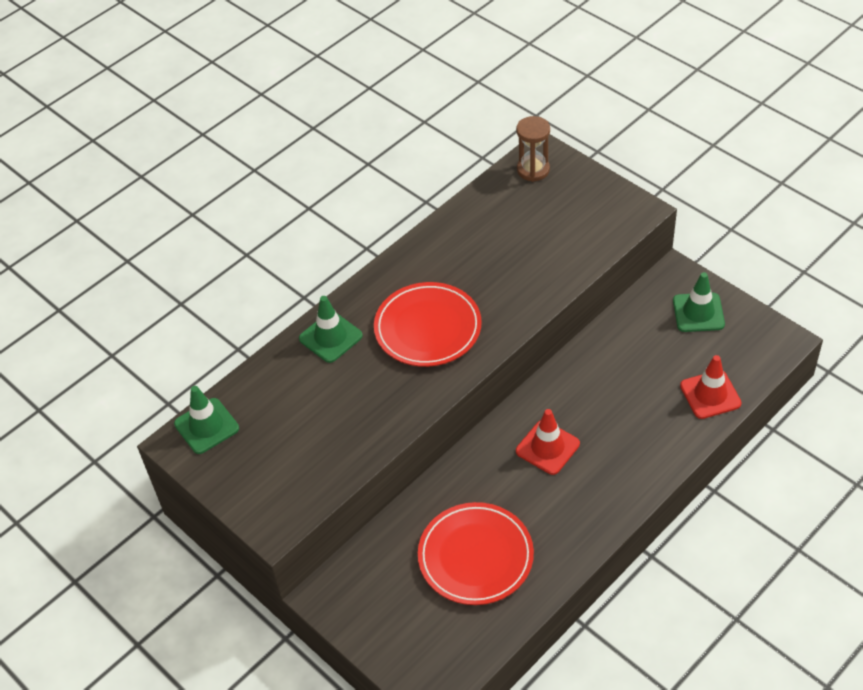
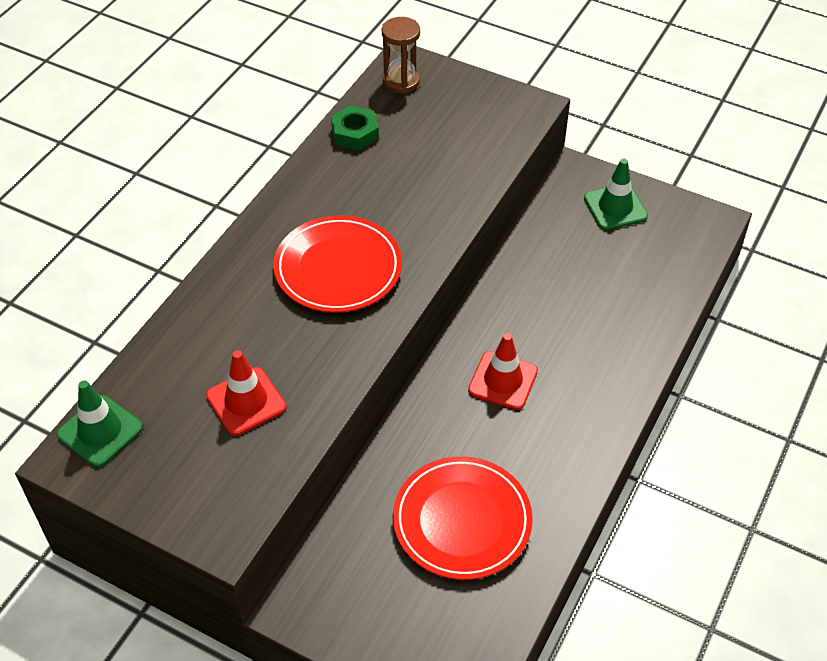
camera: 20 degrees left, 0 degrees up
(330, 337) = (225, 299): green traffic cone -> none
(479, 211) = (355, 133): none -> green nut
(710, 395) = (658, 290): red traffic cone -> red traffic cone (246, 401)

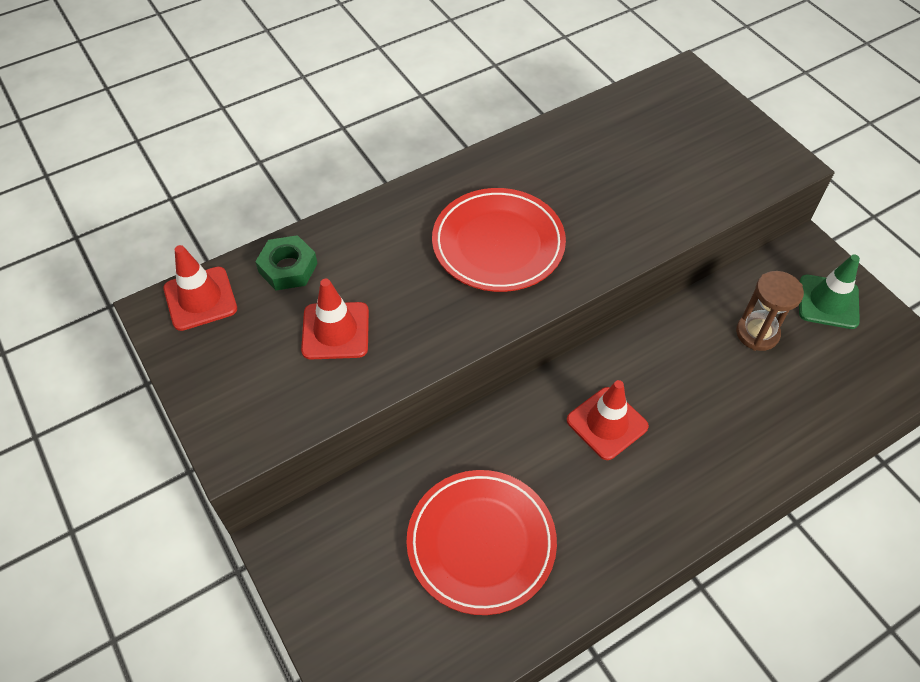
camera: 30 degrees right, 5 degrees up
(100, 431) = (200, 299): green traffic cone -> red traffic cone
(355, 133) = (596, 124): green nut -> green nut (288, 268)
(401, 81) = (671, 92): brown hourglass -> brown hourglass (757, 333)

